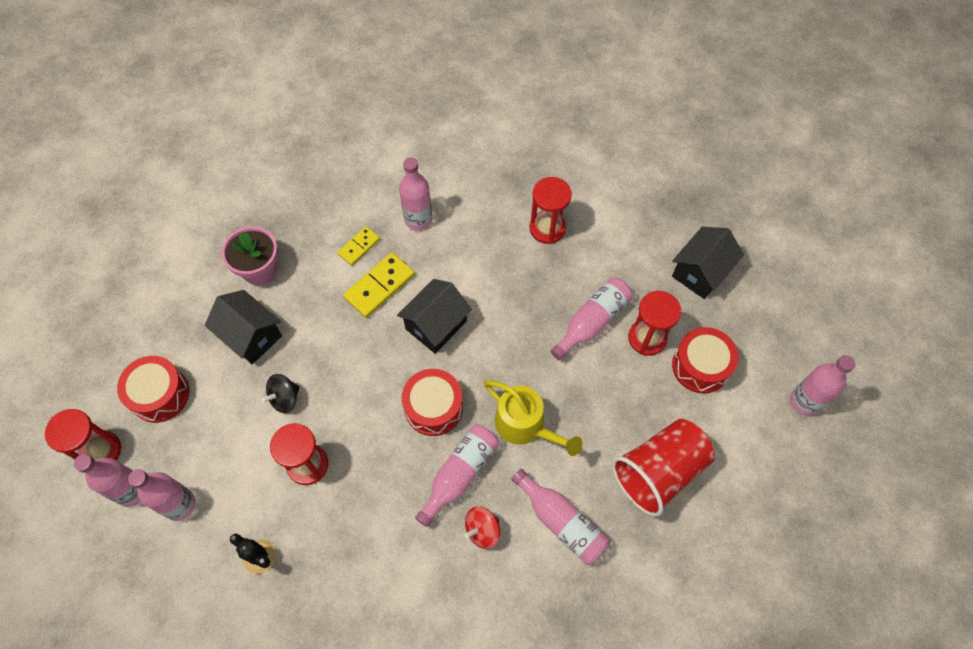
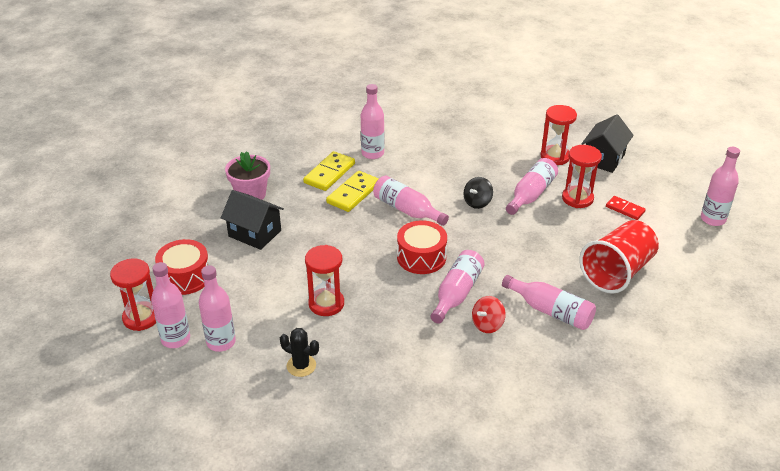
camera: 10 degrees left, 25 degrees down
(285, 398) = (294, 266): black spinning top -> black spinning top (477, 202)
(359, 247) = (329, 173): yellow domino -> yellow domino, size x1.62
(436, 325) = (407, 210): black house -> pink bottle
(526, 426) = (500, 259): yellow watering can -> none
(547, 228) = (476, 148): red hourglass -> red hourglass (555, 157)
(700, 366) = (625, 209): red drum -> red domino

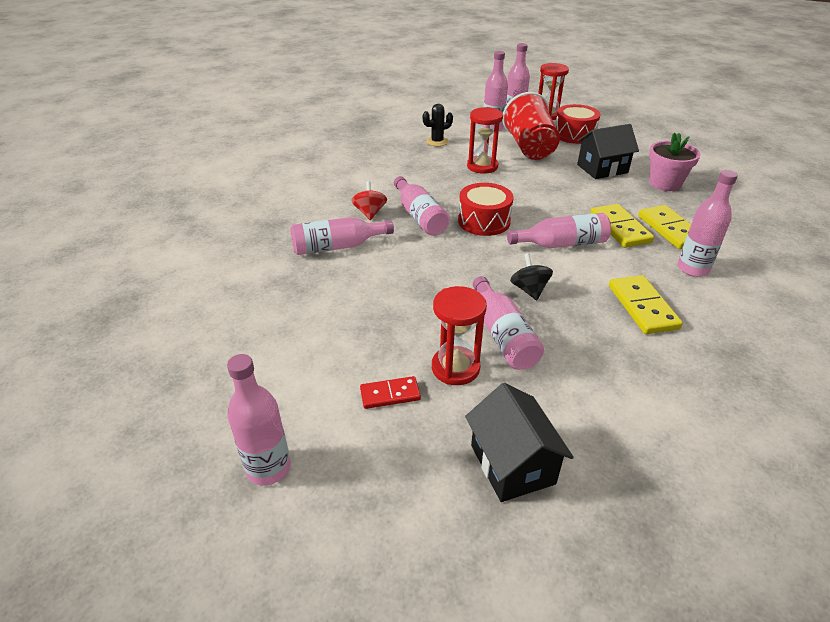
camera: 130 degrees right, 0 degrees up
(439, 159) = (642, 307): none -> yellow domino
(555, 157) = (564, 412): red hourglass -> none
(617, 272) = (318, 312): red cup -> red cup (529, 147)

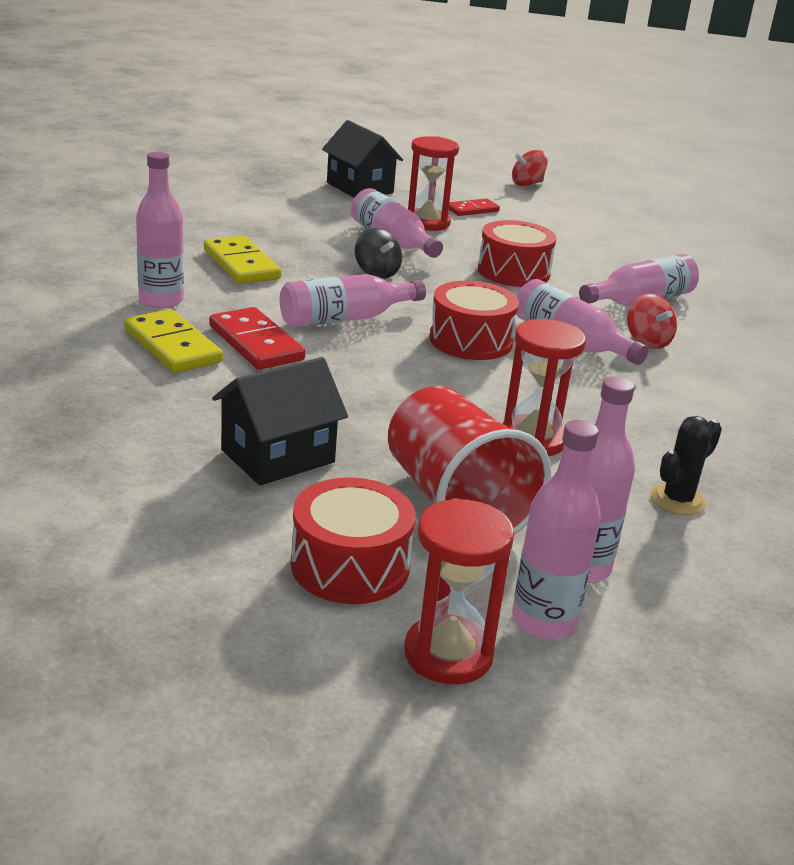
camera: 160 degrees right, 10 degrees down
(268, 468) = (527, 184): pink bottle -> red spinning top
(413, 284) = (513, 272): none -> red drum
(619, 228) = (256, 343): yellow domino -> red domino
(665, 183) = (147, 431): pink flower pot -> none

